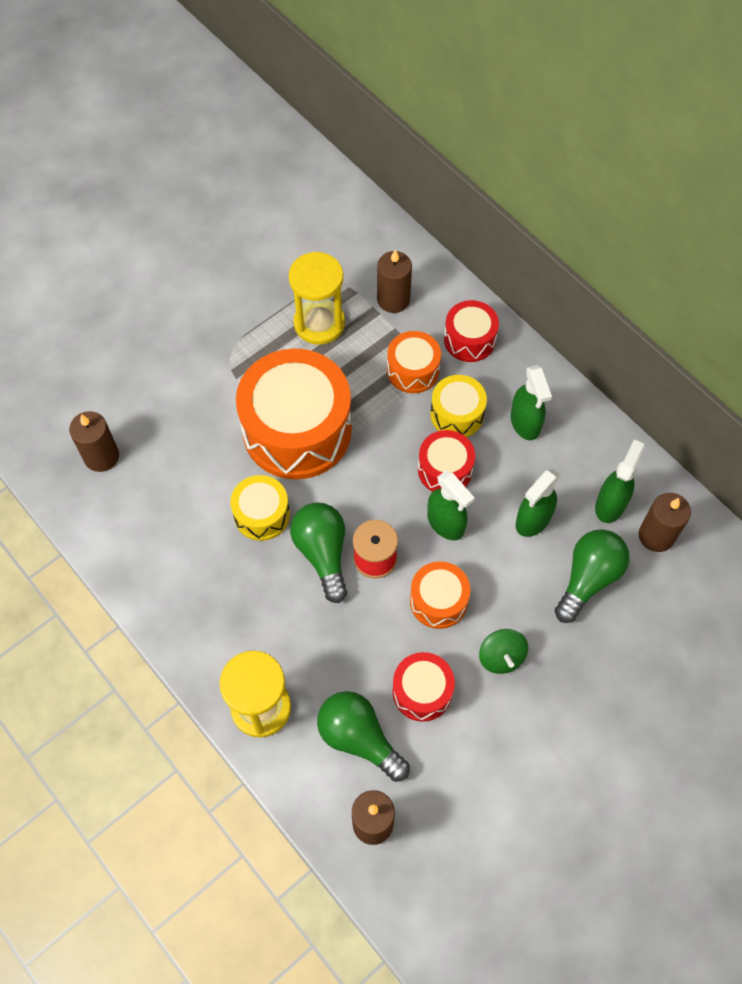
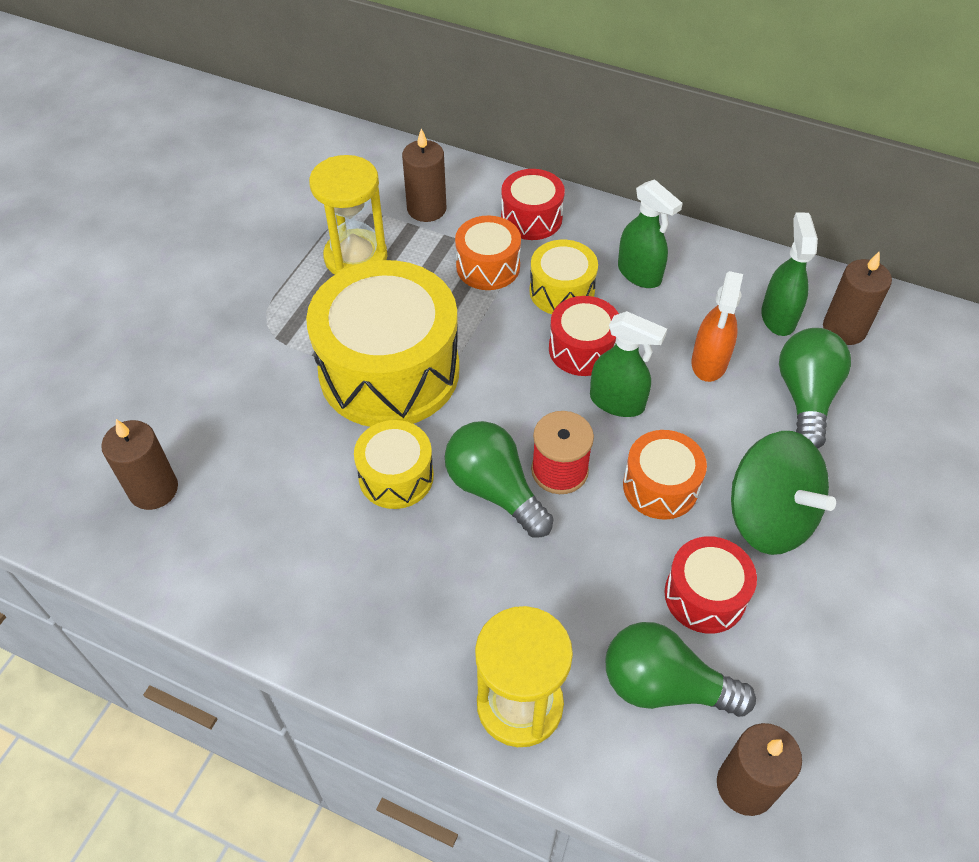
camera: 25 degrees left, 10 degrees down
(297, 430) = (389, 371): orange drum -> yellow drum
(501, 657) = (769, 517): green spinning top -> green spinning top, size x1.84
(533, 520) = (709, 363): green spray bottle -> orange spray bottle

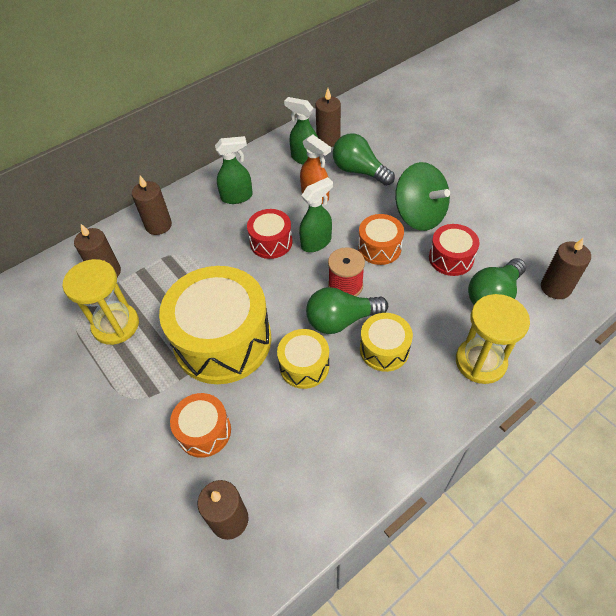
camera: 60 degrees left, 0 degrees up
(488, 266) = (179, 260): orange drum -> orange drum (204, 431)
(531, 218) = (158, 225): red drum -> brown candle
(562, 291) = (224, 234): yellow drum -> yellow drum (384, 349)
(769, 517) = (419, 215): green spinning top -> green spinning top turned 60 degrees clockwise

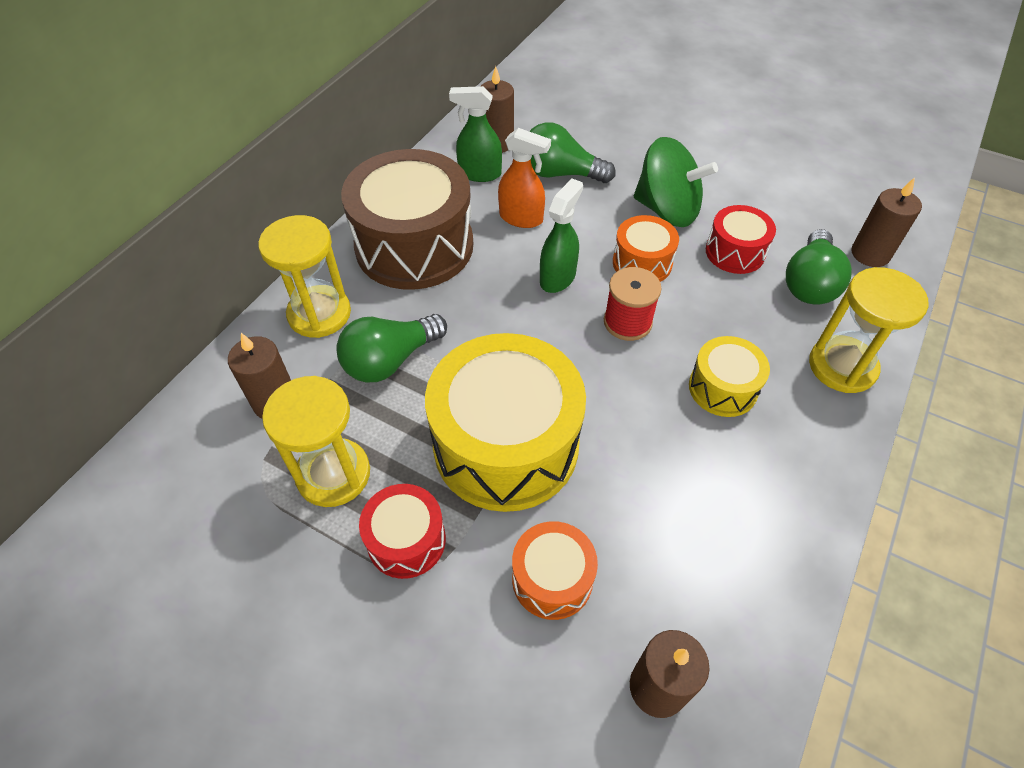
camera: 25 degrees left, 0 degrees up
(158, 225) = (319, 314): brown candle -> yellow hourglass
(237, 197) = (414, 246): green spray bottle -> brown drum
(271, 242) = (497, 293): red drum -> red drum (406, 540)
(304, 366) = (635, 442): yellow drum -> none
(341, 320) = (648, 368): green light bulb -> green light bulb (390, 360)

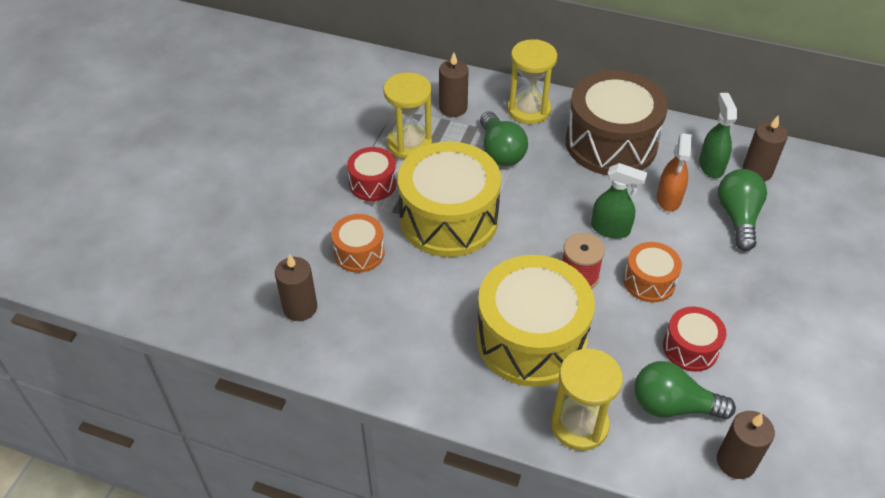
camera: 80 degrees right, 5 degrees down
(390, 360) = (500, 151): green light bulb -> green light bulb turned 150 degrees counterclockwise
(667, 210) = (725, 296): green spinning top -> none
(722, 388) = (531, 339): yellow drum -> yellow drum, size x2.02

